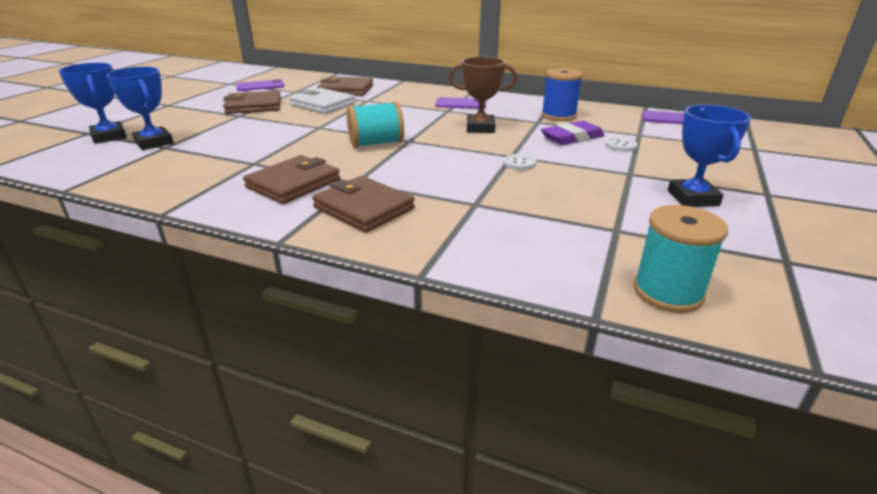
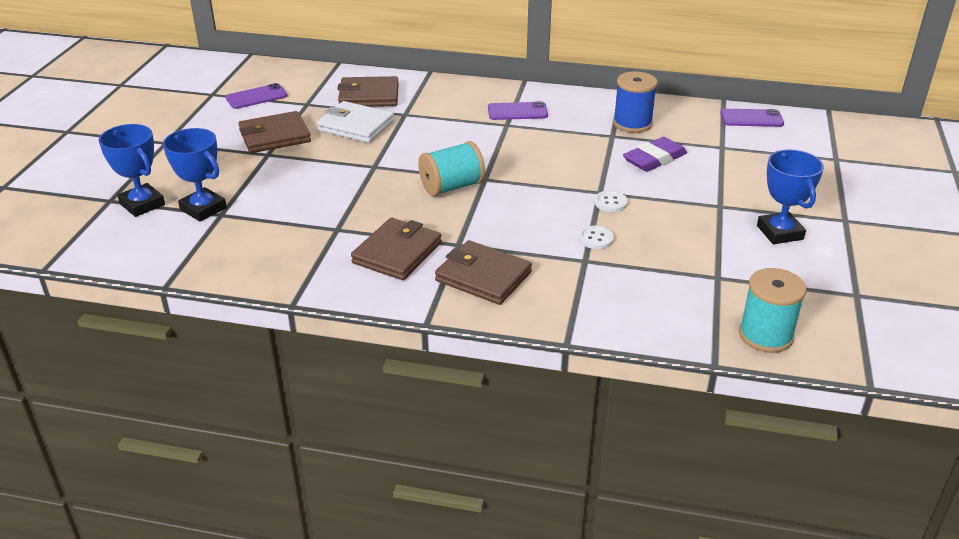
camera: 10 degrees left, 5 degrees up
(480, 128) = (554, 152): brown trophy -> none
(620, 146) = (705, 167): white button -> white button (595, 239)

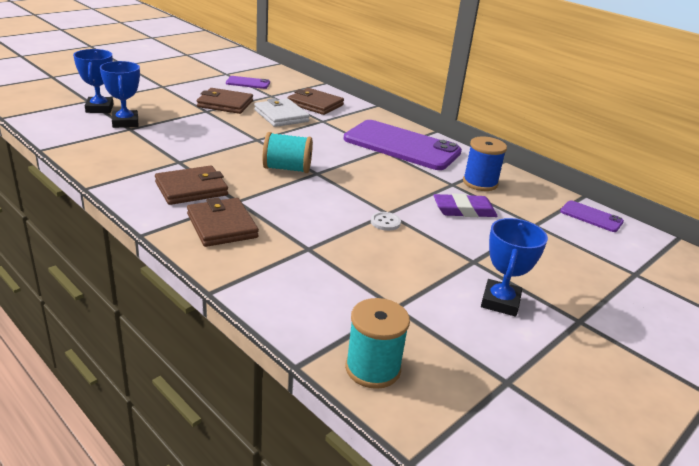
camera: 30 degrees right, 5 degrees down
(517, 112) = (401, 146): purple phone -> purple phone, size x2.25
(595, 239) = (338, 239): white button -> none

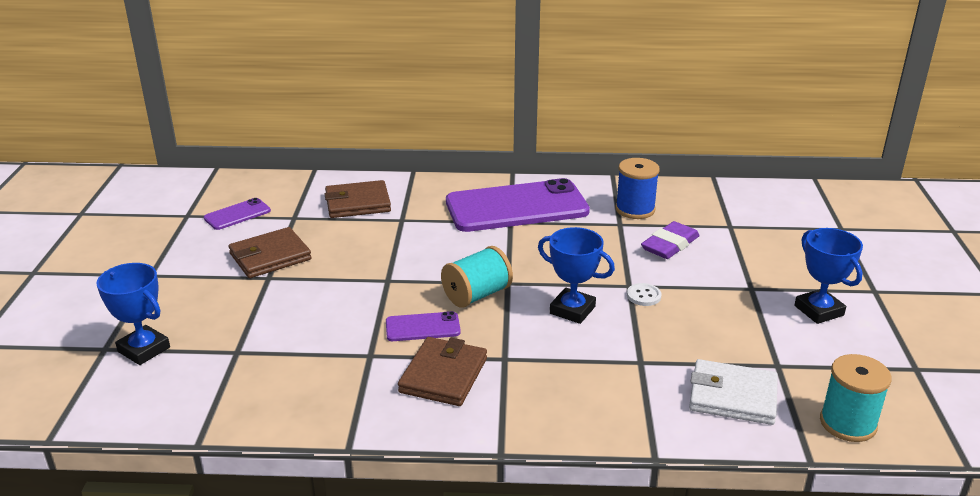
camera: 40 degrees left, 0 degrees up
(125, 122) = (215, 347): blue trophy -> blue trophy (572, 310)
(222, 226) = (543, 392): brown wallet -> none
(281, 116) = (354, 237): white wallet -> white wallet (732, 396)
(591, 217) = (747, 194): purple phone -> purple phone (422, 327)

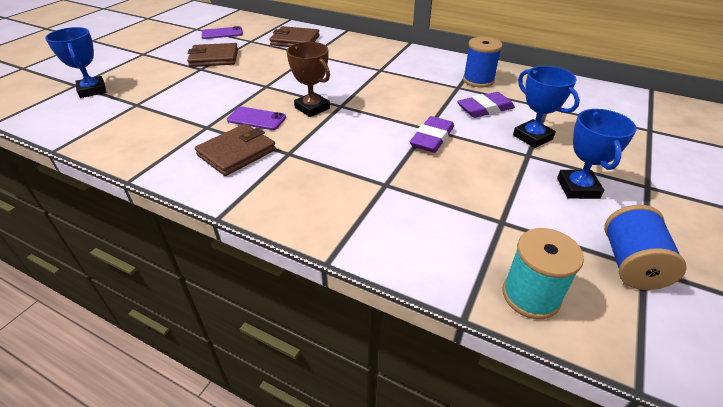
camera: 25 degrees right, 10 degrees up
(477, 295) = (312, 108): turquoise spool -> brown trophy
(516, 207) = (393, 62): purple phone -> none
(572, 310) = (368, 134): blue trophy -> blue trophy (532, 137)
(643, 296) = (432, 138): white button -> purple eraser
(732, 396) = (438, 235): white wallet -> none
(904, 369) = (630, 264): none -> blue spool

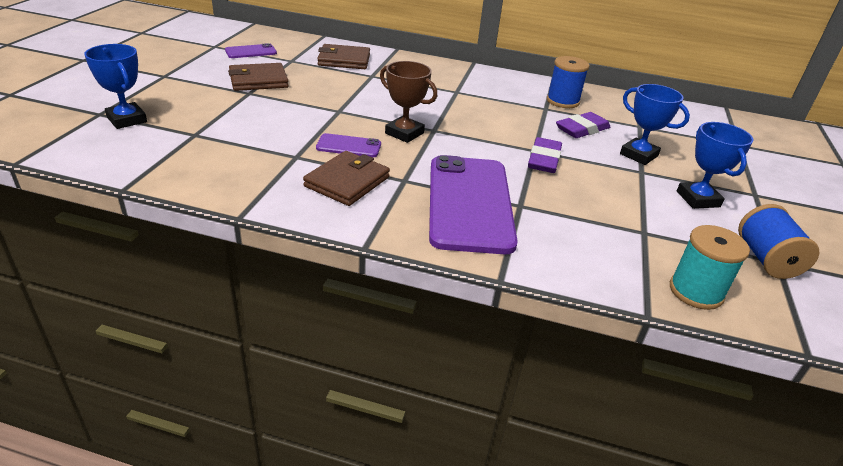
camera: 15 degrees left, 5 degrees down
(337, 179) = (469, 203): none -> purple phone

